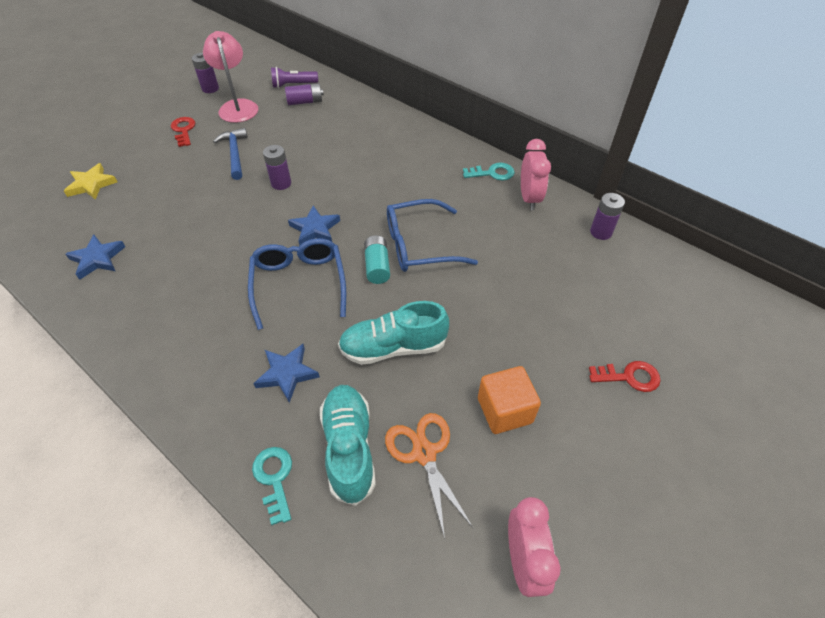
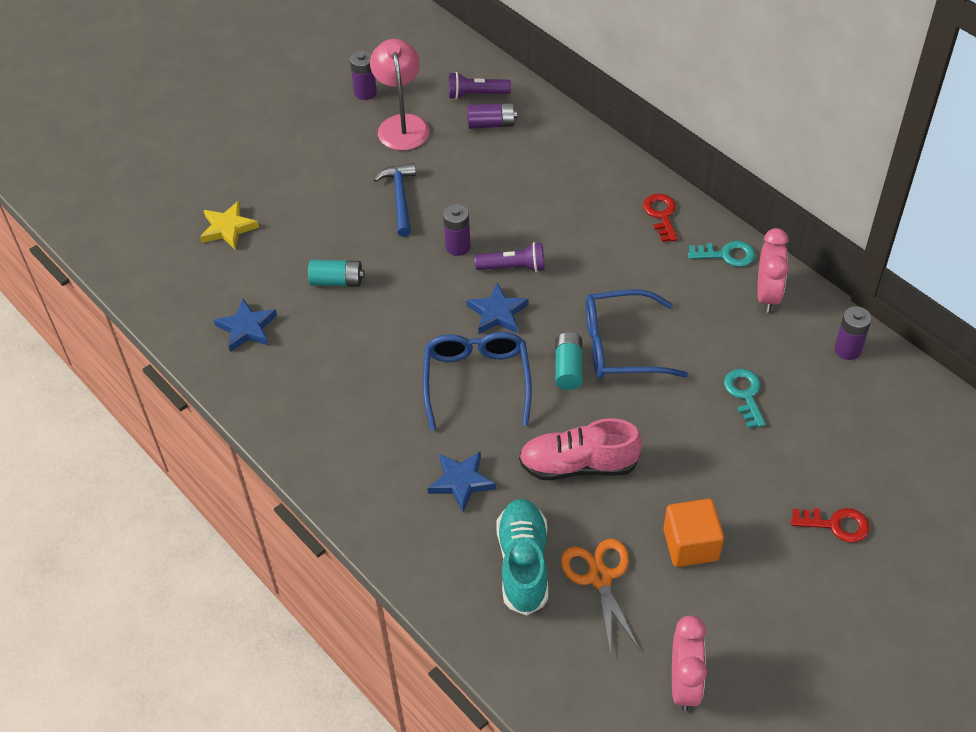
camera: 10 degrees right, 0 degrees up
(180, 216) = (337, 281): none -> turquoise battery
(183, 130) = (334, 157): red key -> red key (661, 215)
(274, 479) = (447, 584): turquoise key -> turquoise key (745, 394)
(326, 194) = (513, 267): none -> purple flashlight
(393, 347) = (578, 465): turquoise shoe -> pink shoe

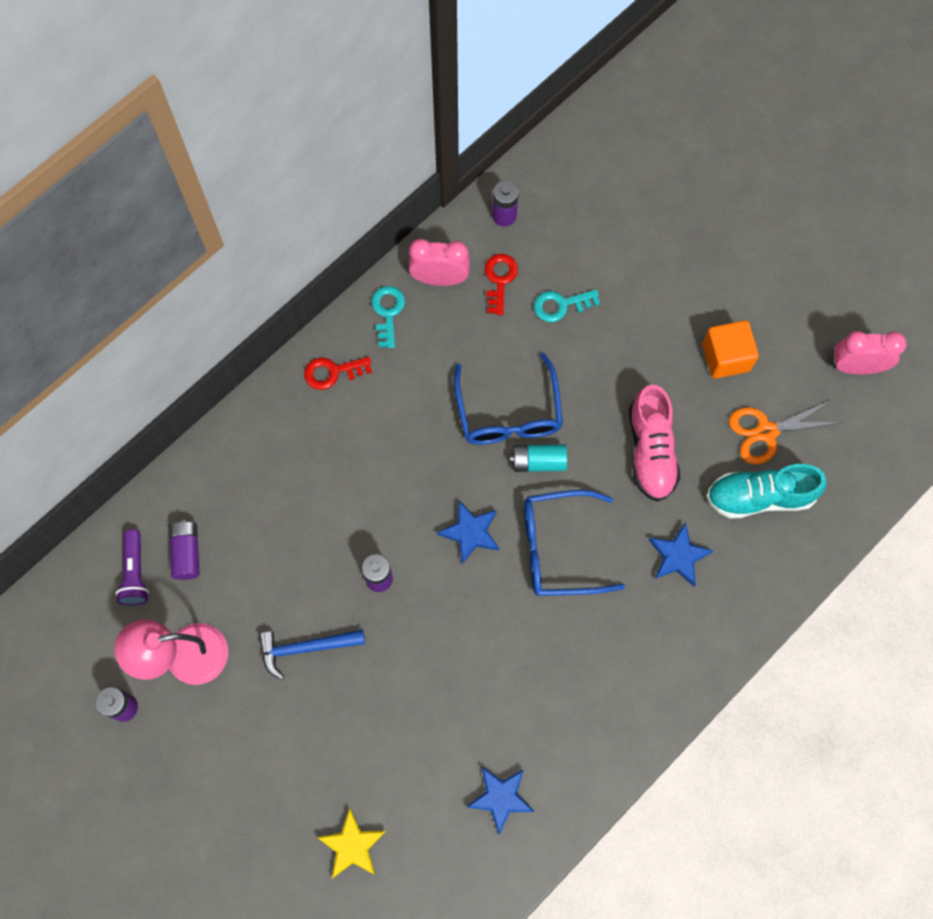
camera: 95 degrees left, 20 degrees up
(337, 281) = (431, 706): turquoise battery -> none
(513, 267) = (407, 519): purple flashlight -> none
(836, 524) = (694, 242): red key -> red key (499, 280)

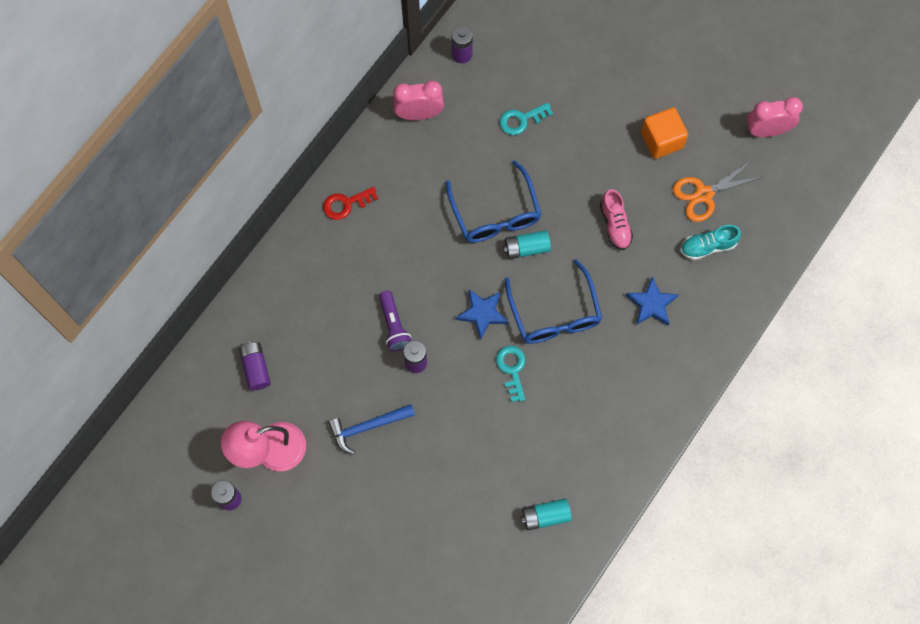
camera: 10 degrees left, 0 degrees up
(135, 573) = (217, 391): purple flashlight -> purple flashlight (394, 326)
(352, 845) = (434, 573): yellow star -> none
(387, 312) = (381, 148): turquoise key -> turquoise key (512, 369)
(499, 280) = (468, 107): red key -> none
(500, 798) = (545, 516): blue star -> turquoise battery
(558, 549) = (554, 314): blue glasses -> blue glasses turned 90 degrees counterclockwise
(651, 451) = (615, 225): pink shoe -> pink shoe, size x0.66
(759, 496) = (707, 246): turquoise shoe -> turquoise shoe, size x0.66

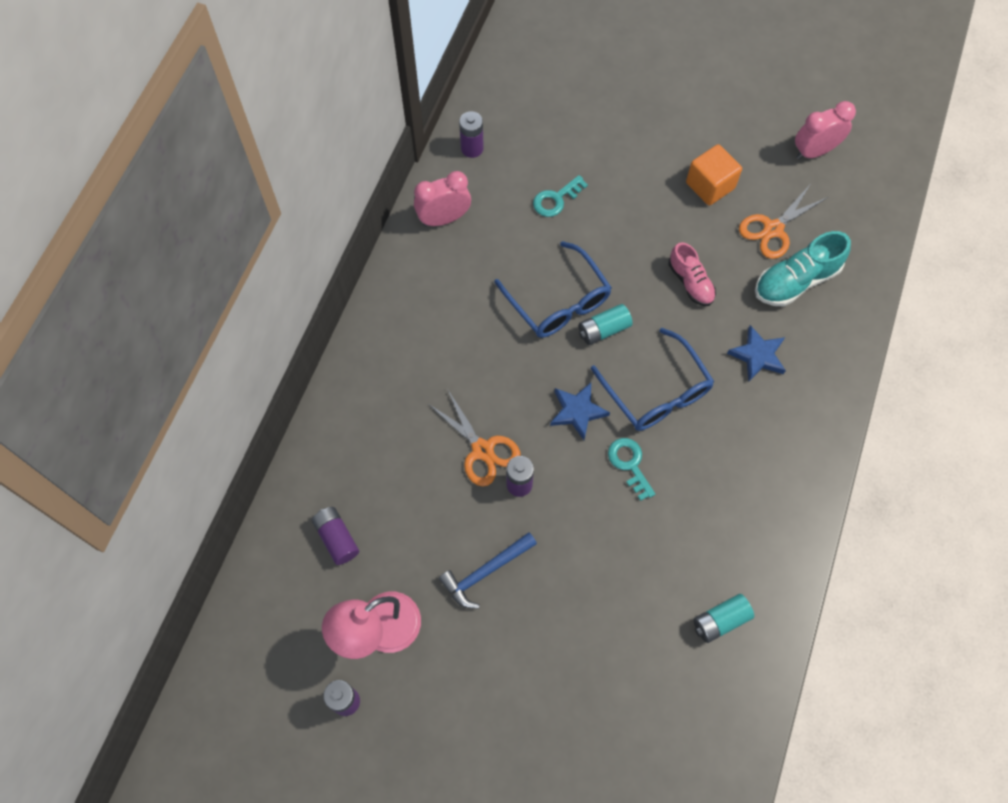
camera: 15 degrees left, 5 degrees down
(346, 204) = (390, 331): red key -> none
(394, 326) = (482, 450): purple flashlight -> orange scissors
(707, 246) = (796, 281): turquoise shoe -> turquoise shoe, size x1.52

